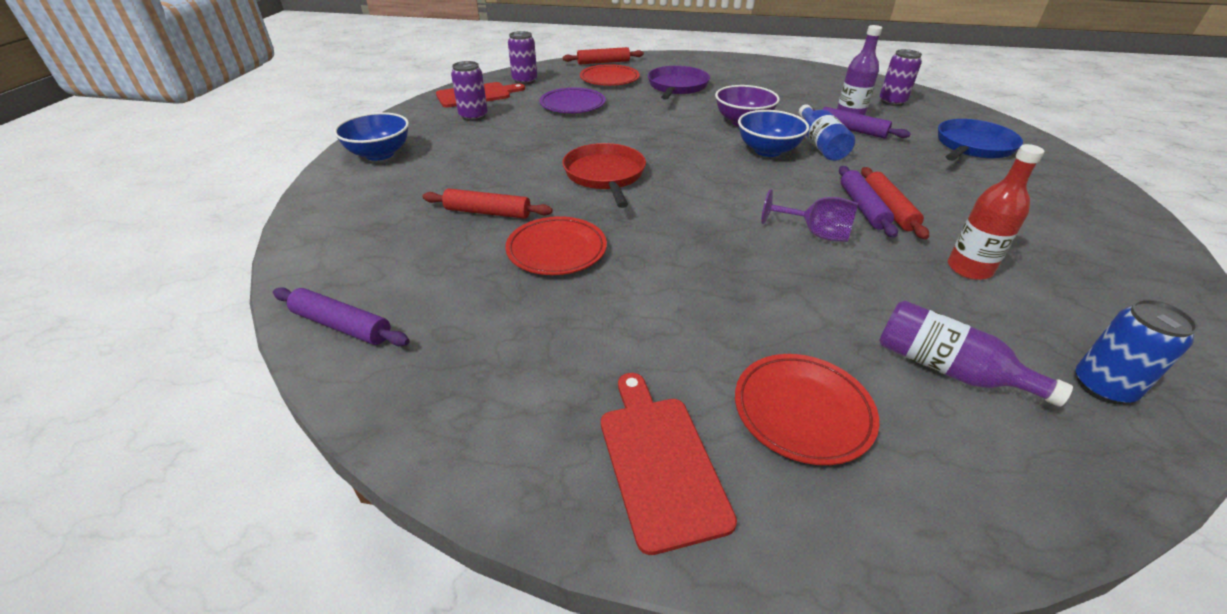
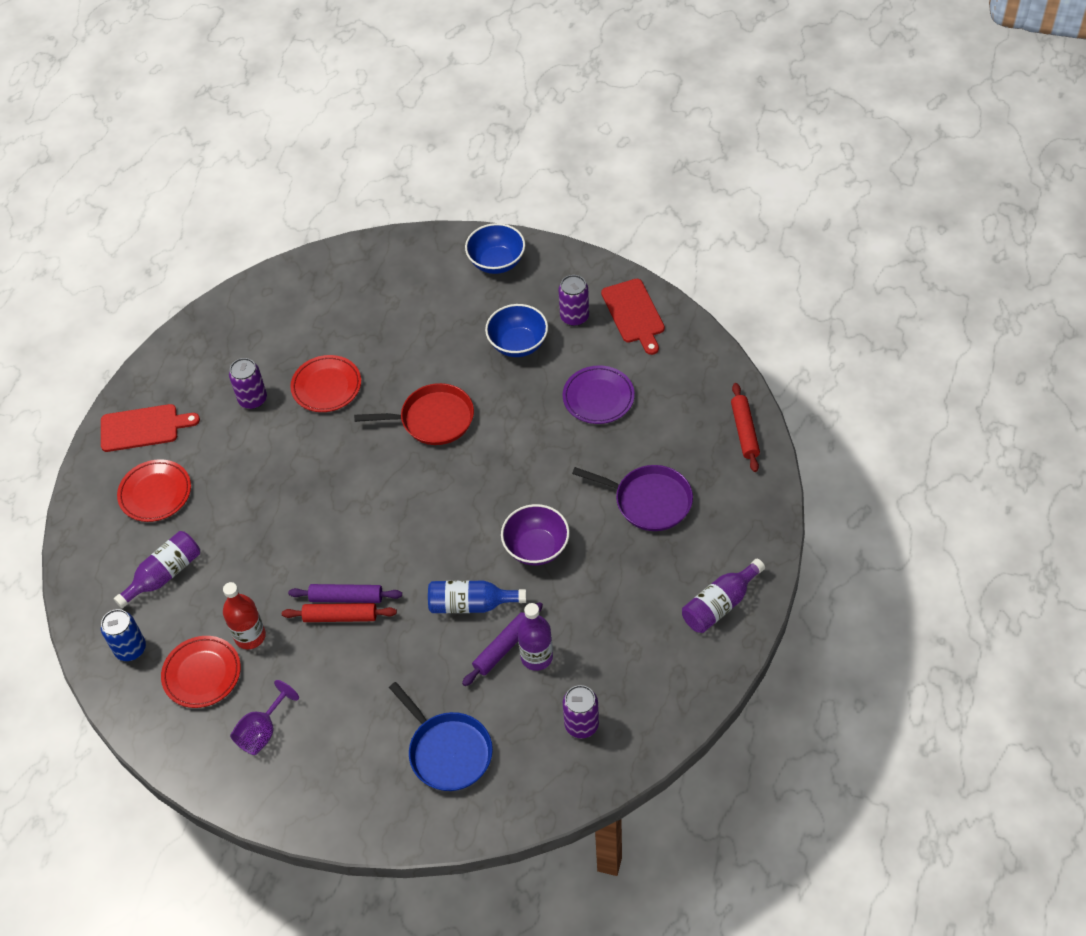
camera: 100 degrees right, 15 degrees up
(342, 325) = (273, 289): purple rolling pin -> none
(488, 212) = (385, 344): red rolling pin -> none
(524, 81) = (677, 353): purple can -> purple can (253, 399)
(609, 79) = (678, 434): red plate -> red plate (202, 674)
(757, 67) = (720, 604): none -> purple bottle
(767, 151) = (464, 554): blue bowl -> blue bowl (518, 344)
(815, 234) = (314, 550): purple goblet -> purple goblet (262, 731)

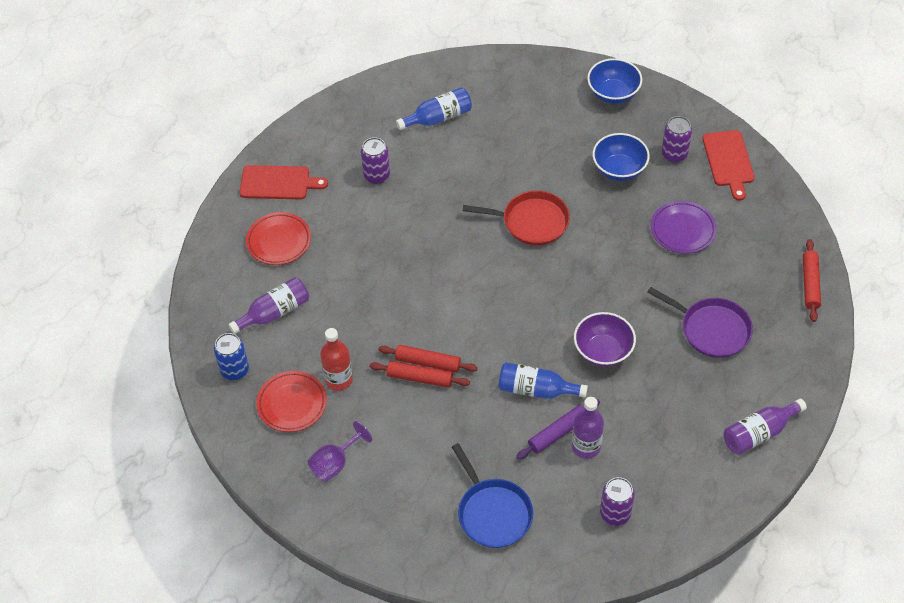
camera: 10 degrees right, 0 degrees up
(310, 322) = (438, 118): none -> blue bottle
(326, 386) = (443, 176): red plate -> none
(346, 598) = (428, 362): purple rolling pin -> red rolling pin

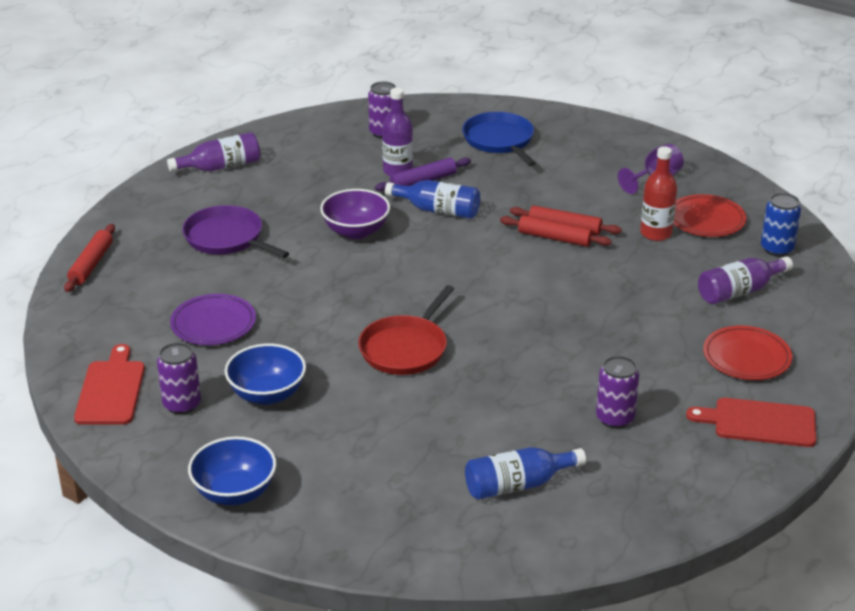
camera: 175 degrees left, 20 degrees down
(532, 222) = (405, 348): red pan -> red pan turned 75 degrees counterclockwise

